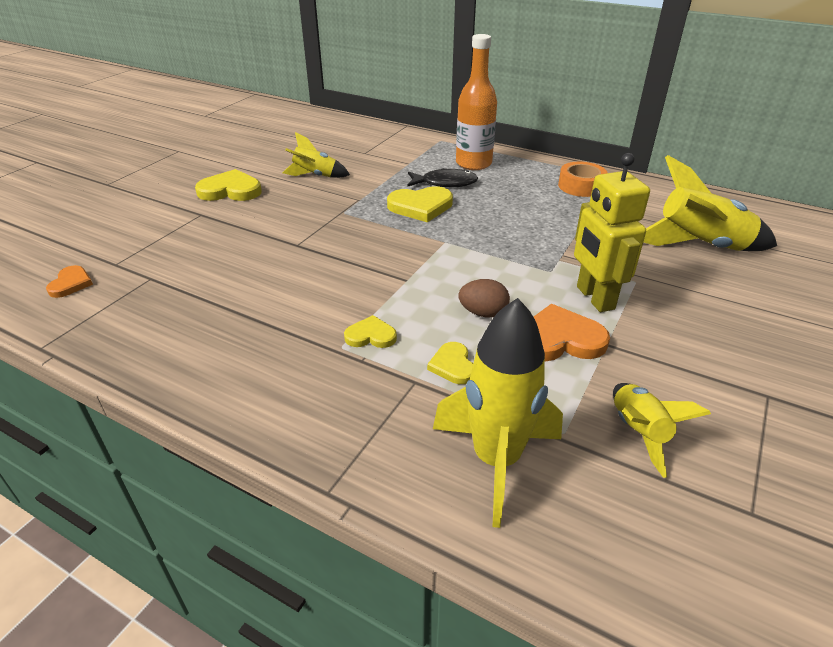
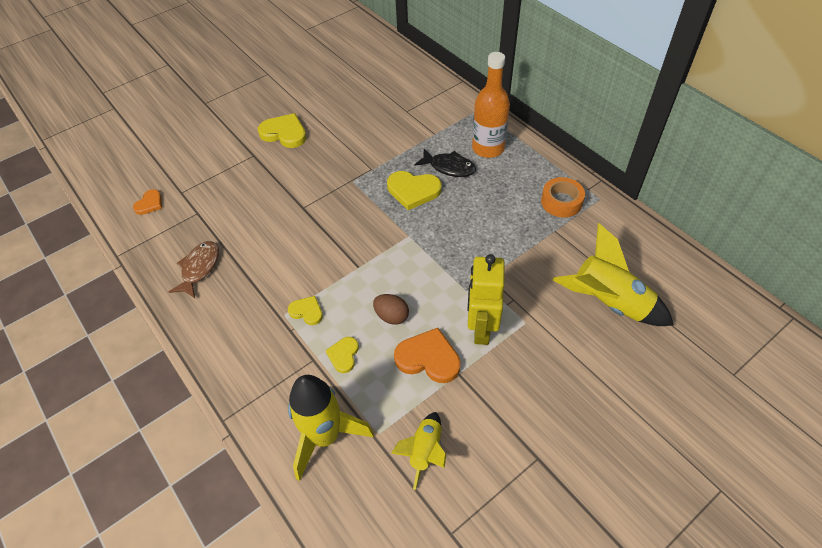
camera: 25 degrees right, 15 degrees up
(185, 330) = (199, 268): none -> brown fish
(315, 176) = (353, 131): yellow rocket -> none

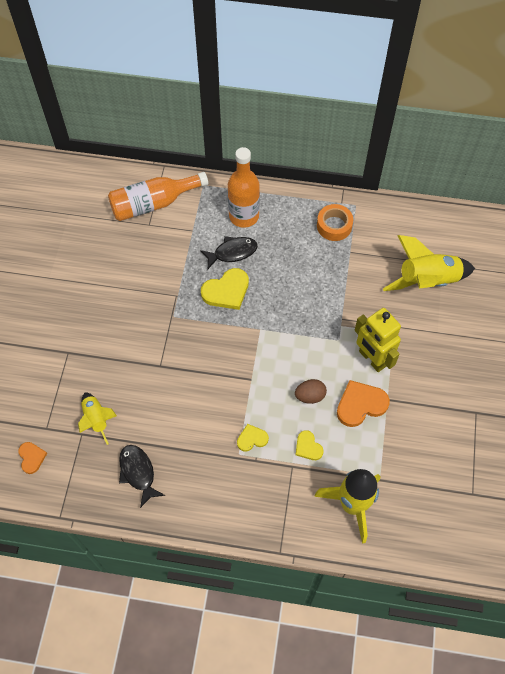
camera: 45 degrees left, 10 degrees up
(199, 268) = (138, 472): brown fish -> black fish
(284, 133) = (71, 314): yellow heart -> none
(425, 451) = (415, 462): yellow rocket -> yellow rocket (96, 419)
(426, 100) = (153, 204): none -> orange bottle

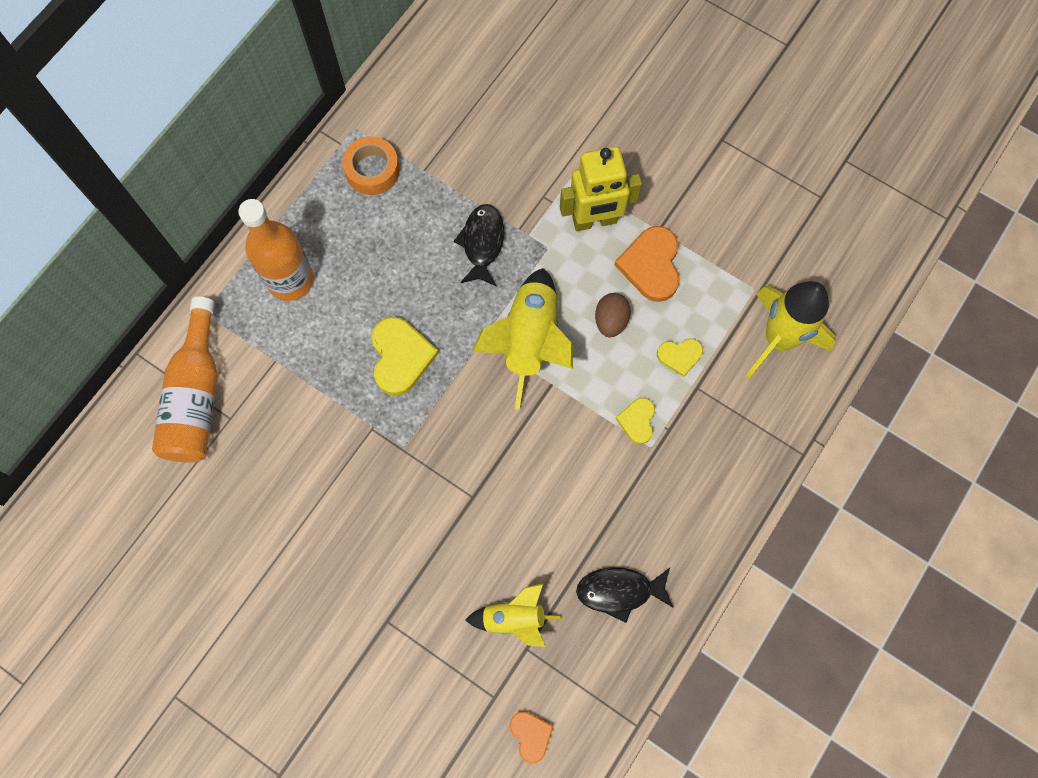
camera: 65 degrees left, 10 degrees up
(31, 457) = (531, 735): orange heart -> orange heart turned 60 degrees clockwise
(232, 252) = (342, 322): black fish -> black fish (482, 243)
(427, 281) = (517, 100): yellow rocket -> yellow rocket (529, 341)

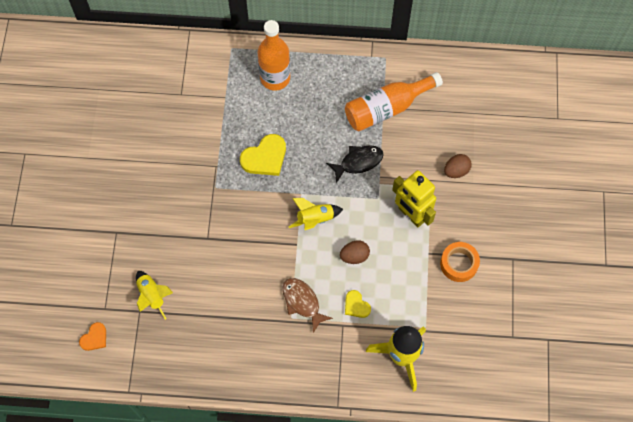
camera: 60 degrees right, 5 degrees down
(197, 396) = (183, 72): orange bottle -> orange bottle (387, 108)
(372, 170) = (365, 81): orange tape -> orange tape (459, 264)
(529, 341) = (315, 219): yellow rocket -> yellow rocket, size x0.58
(567, 135) = (456, 171): none -> brown egg
(619, 591) = (197, 343): black fish -> none
(637, 421) = (302, 302): yellow heart -> brown fish
(651, 265) = (403, 260): orange heart -> none

